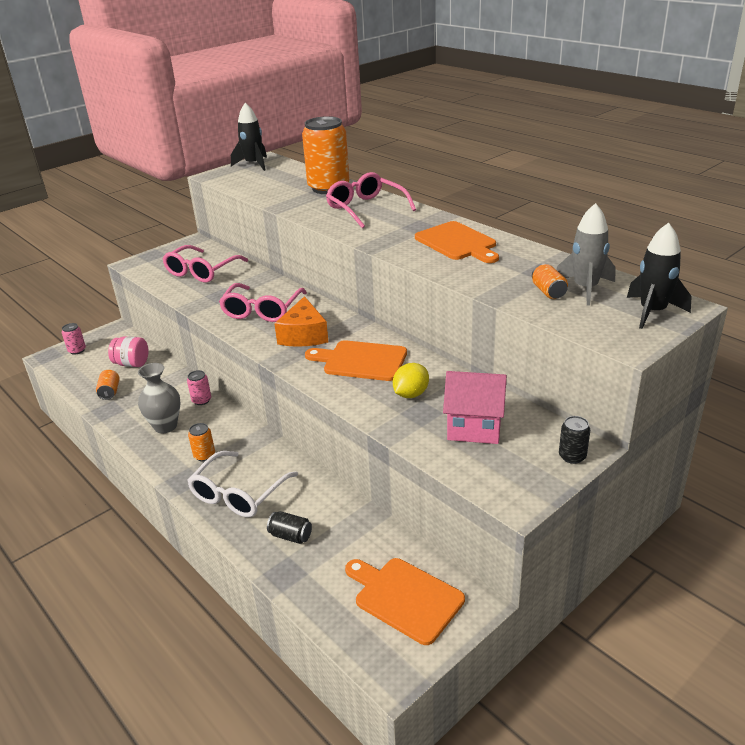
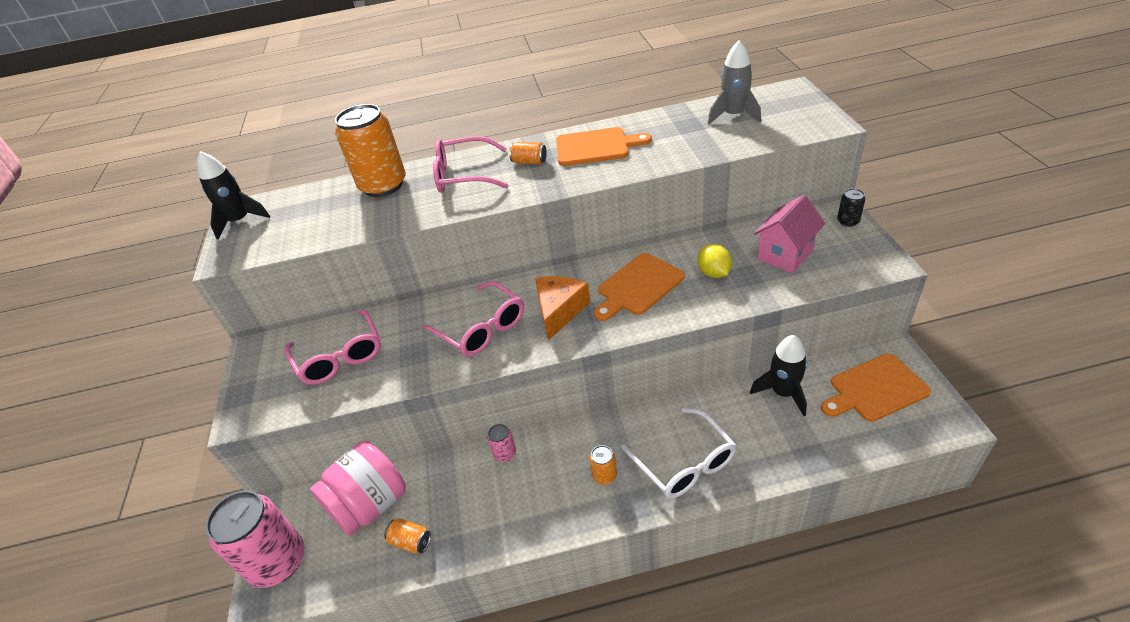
camera: 55 degrees left, 10 degrees up
(77, 350) = (278, 561): pink can -> pink can, size x2.34
(132, 364) = (370, 504): pink jar -> pink jar, size x1.72
(165, 426) = (527, 499): grey vase -> none
(291, 536) = (766, 440): black can -> none
(304, 335) = (559, 311): orange cheese -> orange cheese turned 105 degrees counterclockwise
(548, 292) = (725, 131): orange can -> orange can (529, 162)
(652, 312) = (791, 102): black rocket -> black rocket (783, 393)

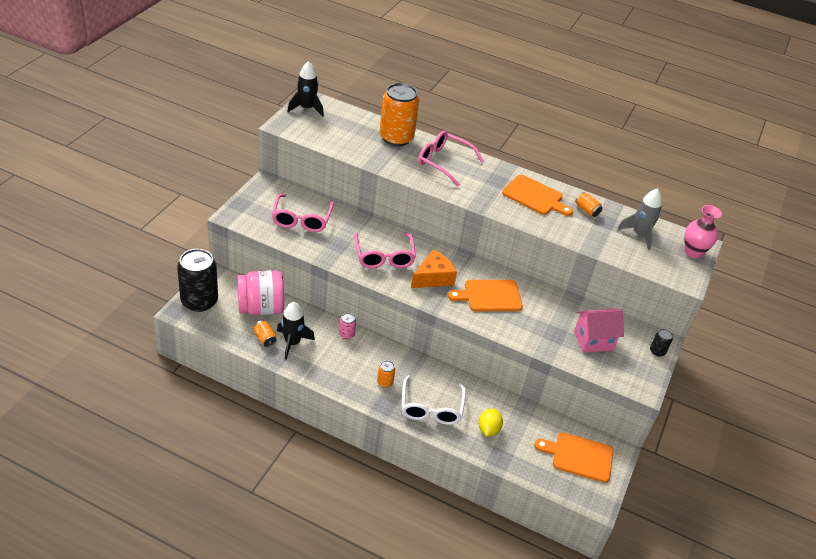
camera: 25 degrees right, 0 degrees up
(278, 561) = (199, 301): pink can -> black can
(529, 162) = (487, 179): orange can -> orange can (587, 210)
(714, 273) = (539, 320): yellow lemon -> yellow lemon (488, 429)
(783, 393) = (525, 419): black rocket -> black rocket (292, 343)
(797, 99) = (693, 252): none -> pink vase

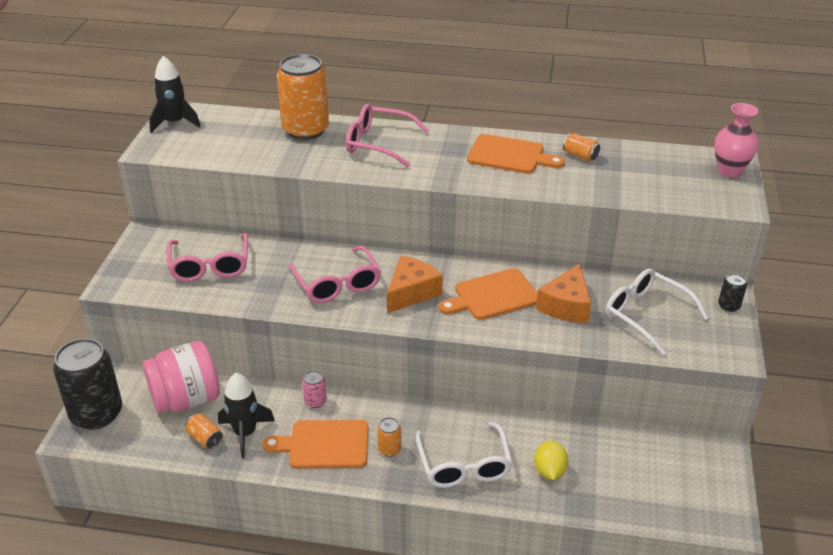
camera: 10 degrees left, 5 degrees down
(539, 318) = (566, 306): none -> orange cheese
(579, 456) = (679, 471): orange cutting board -> orange cutting board (324, 445)
(593, 340) = (646, 315): pink house -> white glasses
(639, 234) = (656, 167): grey rocket -> none

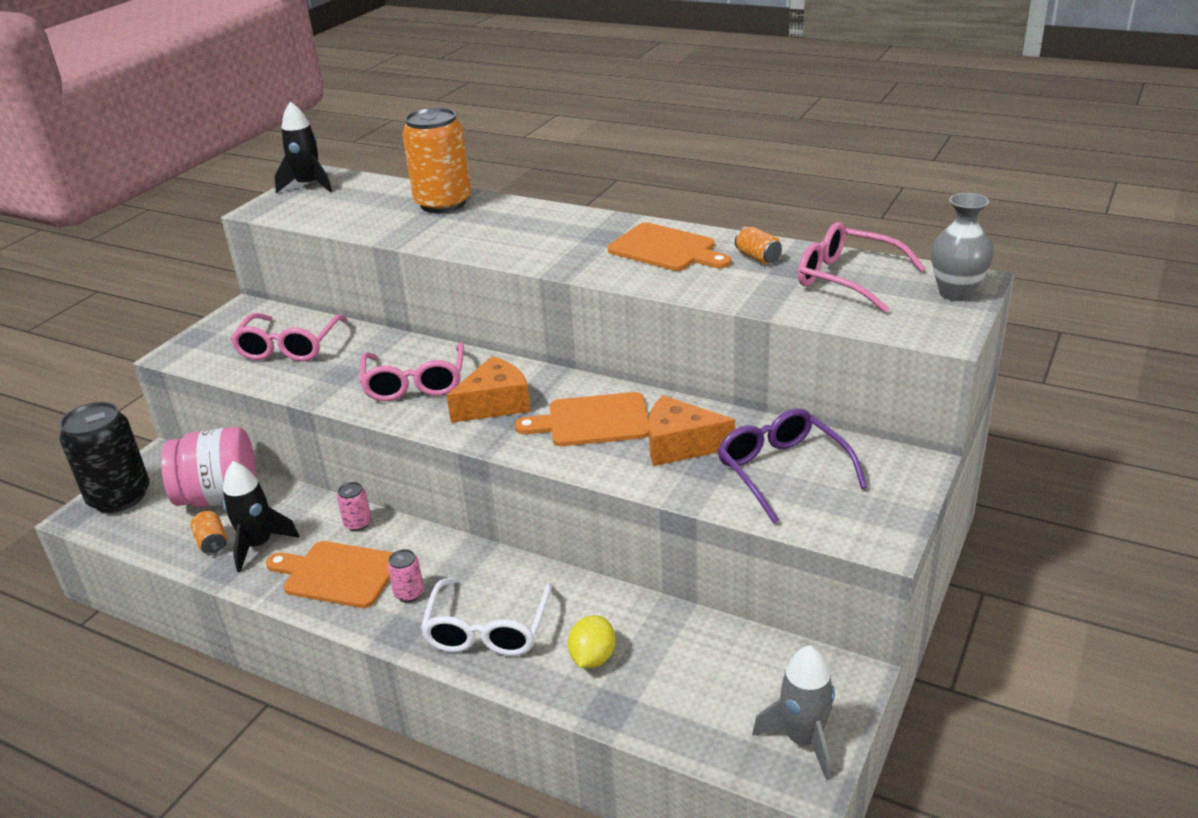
camera: 20 degrees right, 5 degrees down
(378, 143) = (515, 223): pink glasses -> pink glasses (847, 278)
(389, 449) = (409, 593): orange can -> pink can
(566, 306) = (680, 445): orange cheese -> orange cheese turned 60 degrees clockwise
(646, 315) = (782, 471): white glasses -> purple glasses
(714, 498) = (803, 740): none -> grey rocket
(729, 171) = (956, 293): pink vase -> grey vase
(729, 306) = (909, 477): black can -> none

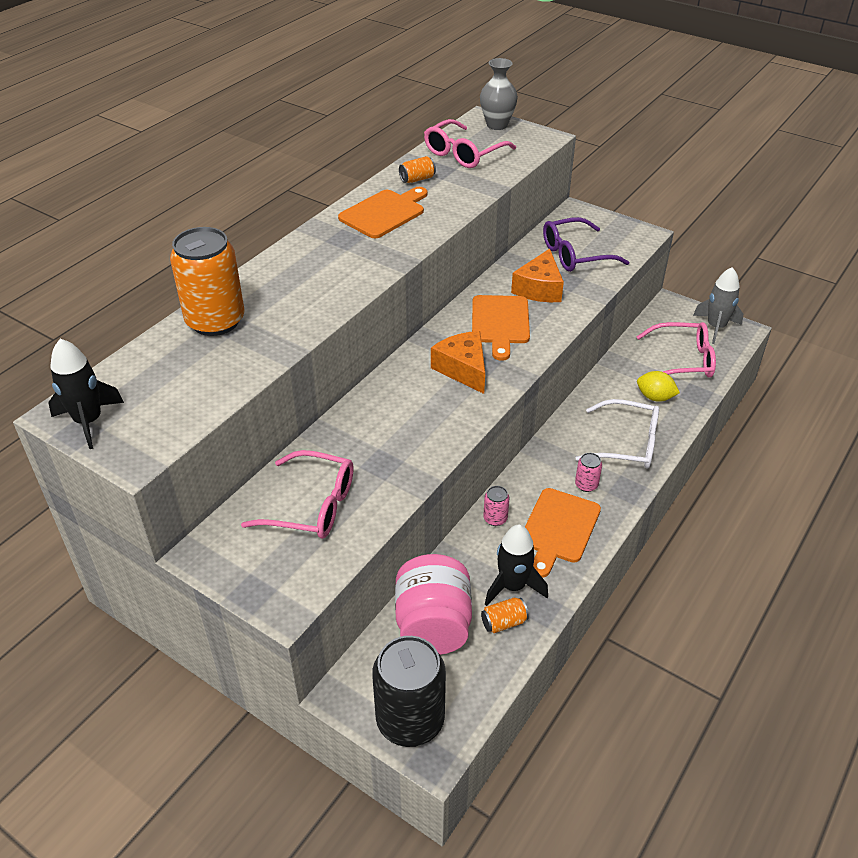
camera: 85 degrees left, 10 degrees up
(415, 383) = (416, 414): pink glasses -> pink glasses (683, 360)

